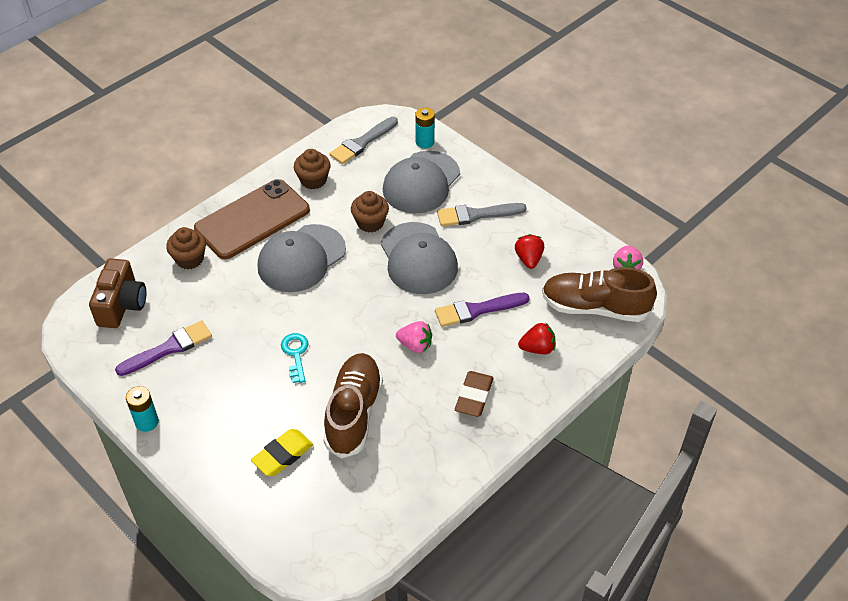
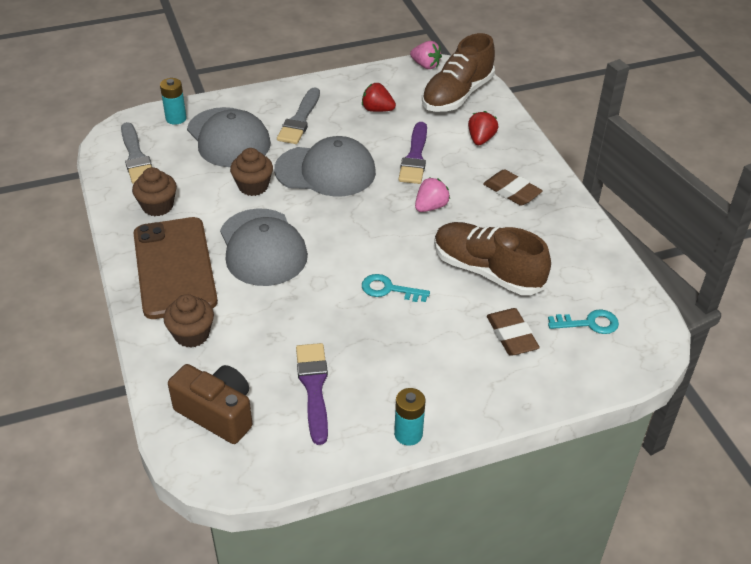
camera: 65 degrees left, 5 degrees down
(283, 455) = (511, 335): yellow eraser -> brown eraser
(326, 508) = (589, 323): none -> turquoise key

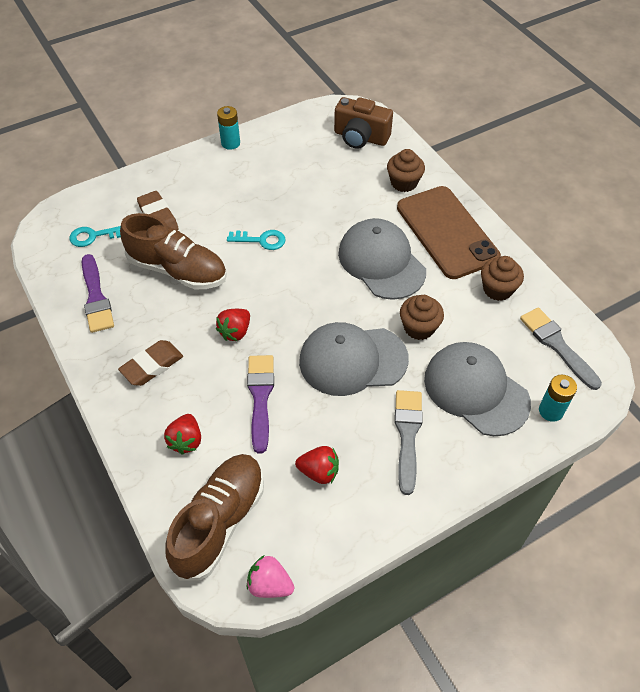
camera: 170 degrees right, 10 degrees up
(314, 387) = (301, 161): purple brush -> purple brush (96, 297)
(430, 207) = (235, 332): pink strawberry -> red strawberry
(511, 191) = (152, 366): brown eraser -> brown eraser turned 75 degrees counterclockwise

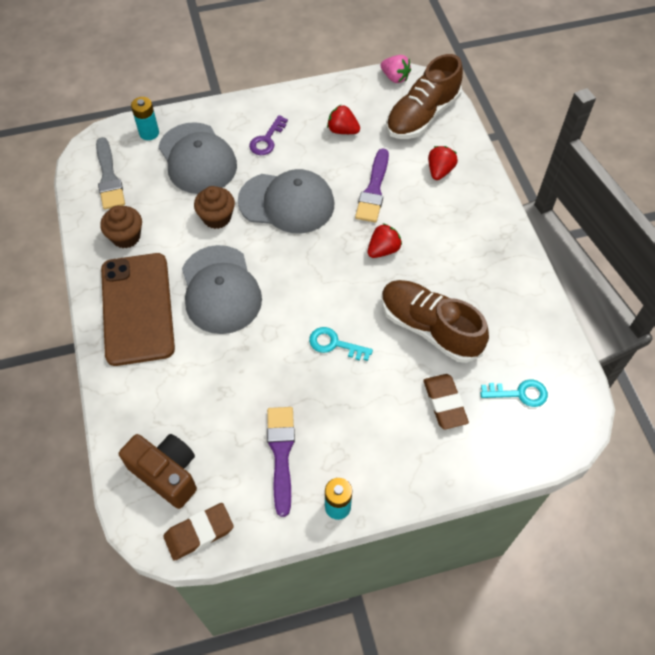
camera: 165 degrees left, 5 degrees up
(96, 297) = (515, 315): purple brush -> purple brush (281, 454)
(152, 366) = (463, 235): brown eraser -> brown eraser (199, 533)
(404, 183) = (149, 385): brown cupcake -> none
(407, 435) = (267, 140): grey brush -> purple key

